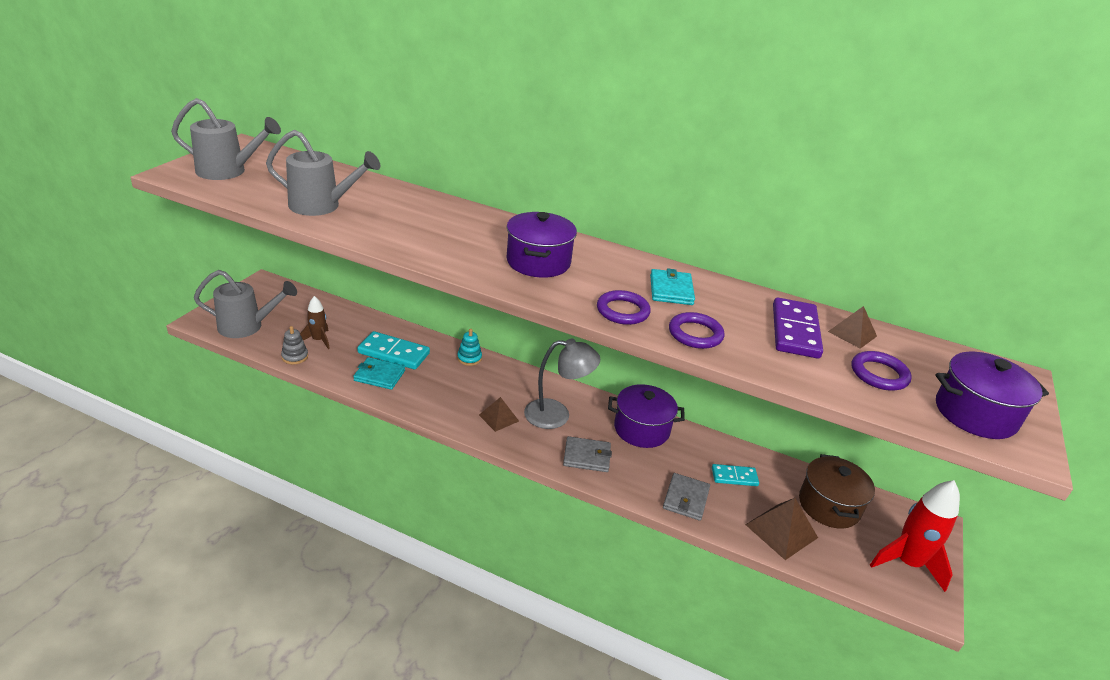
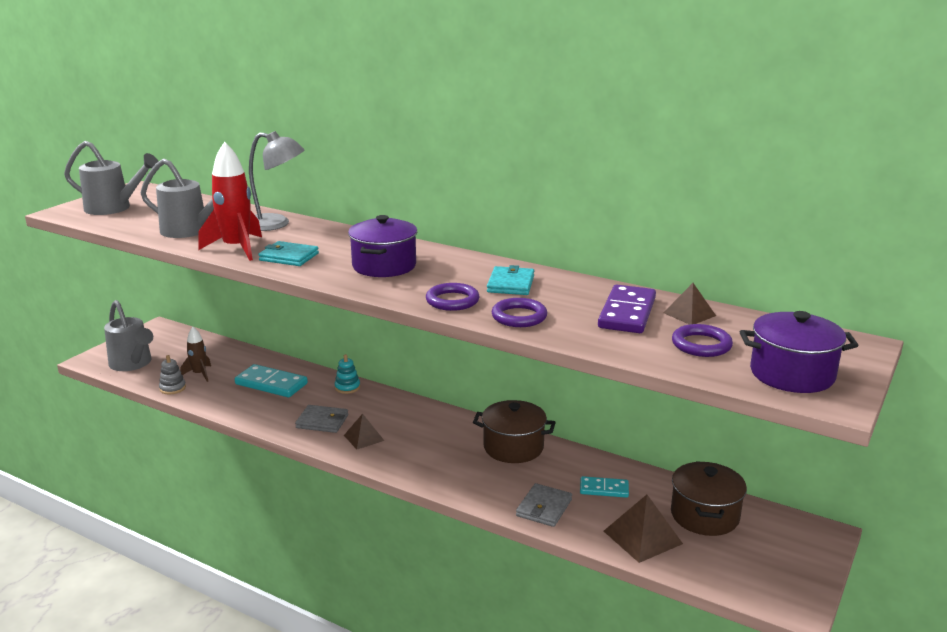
camera: 10 degrees right, 10 degrees down
(247, 326) = (132, 364): grey watering can -> grey watering can turned 45 degrees clockwise
(379, 375) = (252, 403): turquoise wallet -> turquoise wallet (289, 257)
(557, 415) = (425, 435): grey lamp -> grey lamp (276, 224)
(586, 456) = (447, 471): grey wallet -> grey wallet (322, 421)
(641, 429) = (513, 447): purple pot -> brown pot
(907, 563) = (780, 568): red rocket -> red rocket (237, 248)

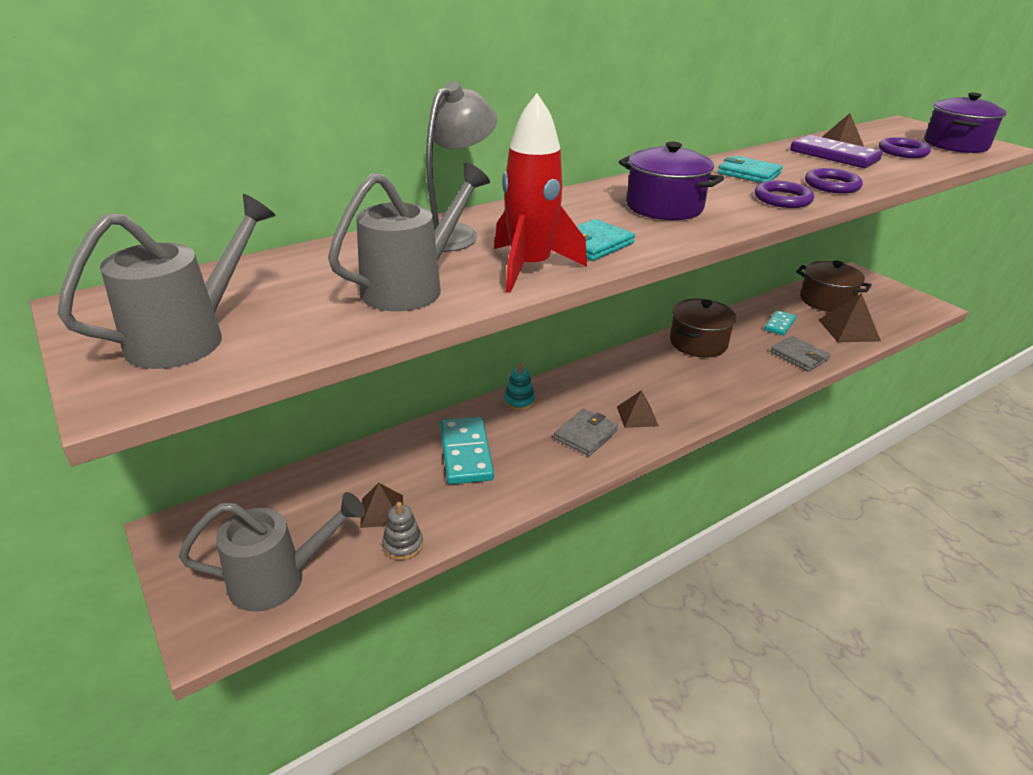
camera: 65 degrees left, 10 degrees up
(199, 374) = (382, 511): brown rocket -> brown pyramid
(271, 384) = (465, 453): turquoise domino -> turquoise domino turned 60 degrees counterclockwise

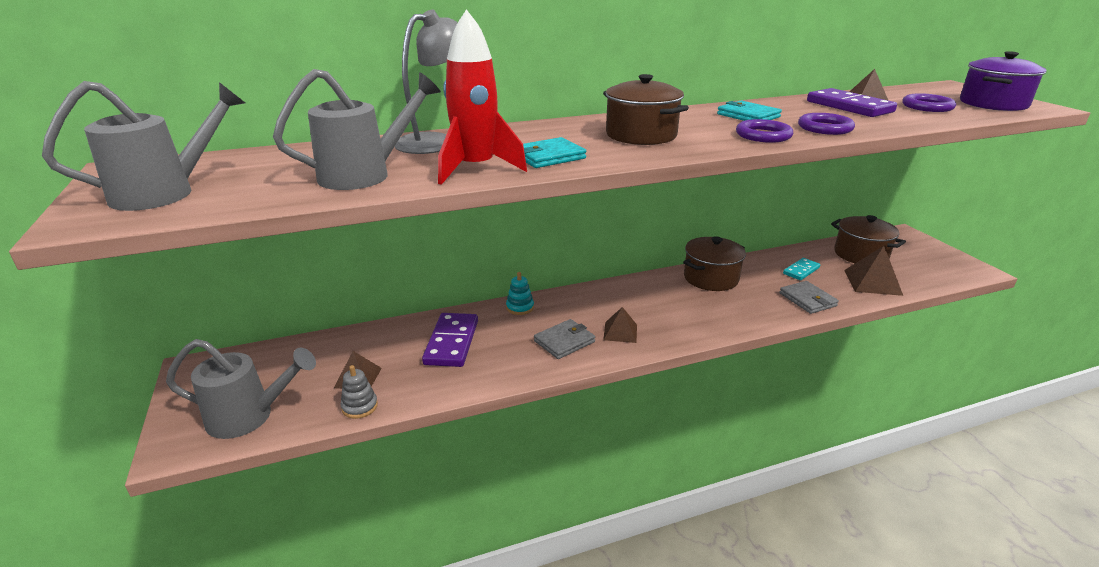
camera: 15 degrees right, 5 degrees down
(465, 453) = (451, 342): turquoise domino -> purple domino
(664, 207) = (641, 135): purple pot -> brown pot

